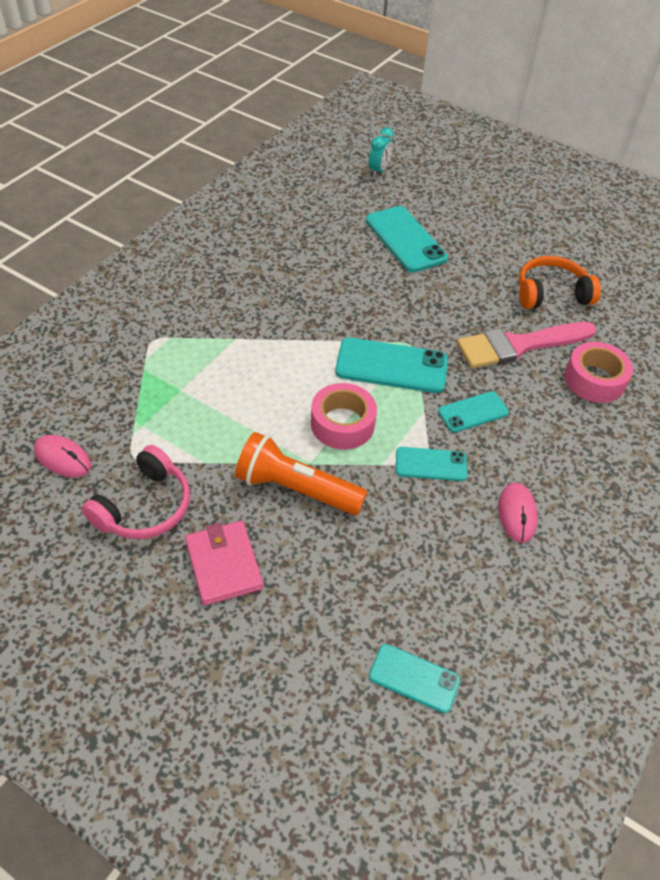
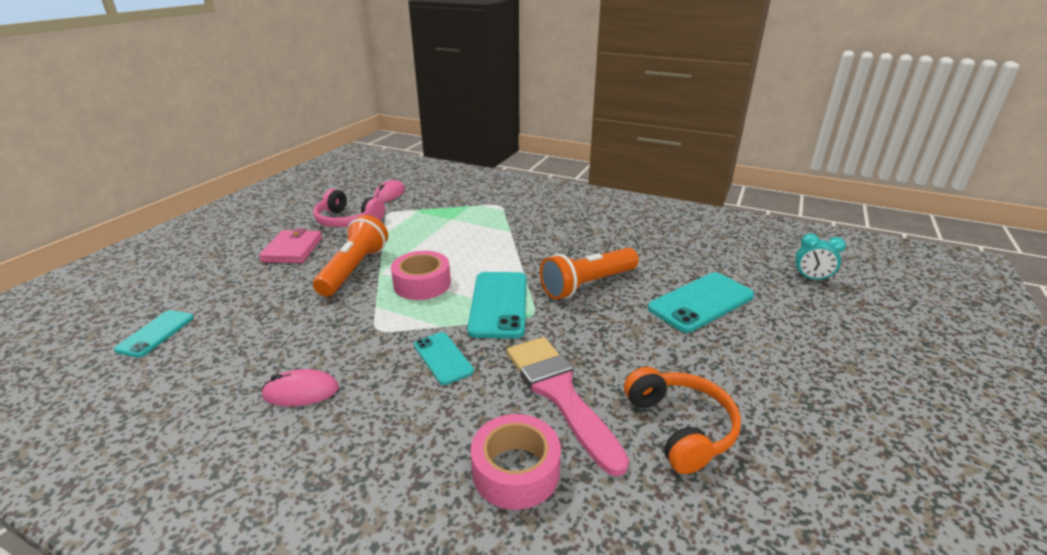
camera: 85 degrees right, 20 degrees down
(224, 564) = (293, 250): pink wallet -> pink wallet turned 60 degrees counterclockwise
(366, 299) = (587, 285): none -> orange flashlight
(431, 464) = (373, 333): turquoise phone -> none

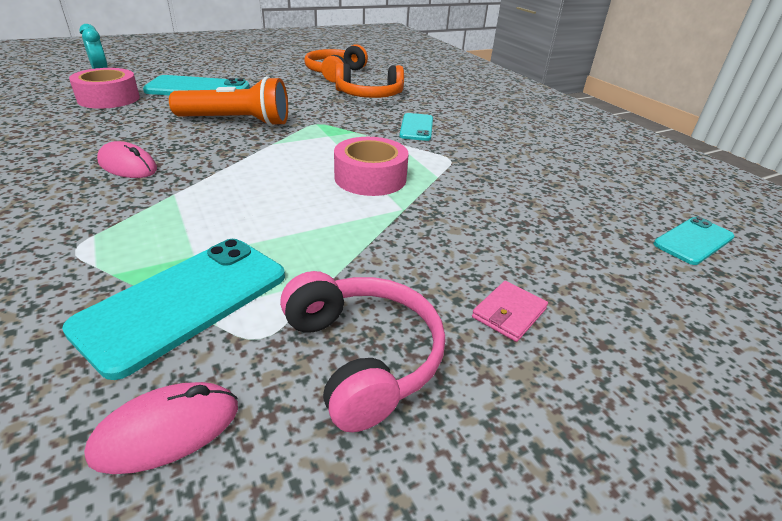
camera: 145 degrees left, 5 degrees up
(293, 250) = (509, 313): pink wallet -> pink wallet, size x0.59
(301, 392) = (531, 146): pink mouse -> pink mouse (128, 166)
(354, 269) = (430, 227): orange flashlight -> none
(498, 304) = (329, 137): turquoise phone -> turquoise phone (185, 301)
(516, 471) = (428, 88): pink tape -> pink tape (109, 98)
(559, 393) = (369, 95): pink brush -> orange headphones

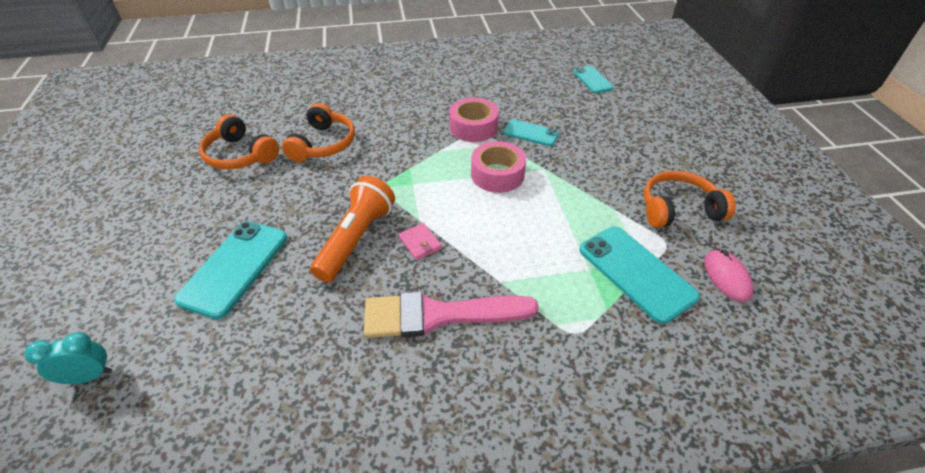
camera: 70 degrees left, 10 degrees up
(109, 98) = (226, 352): pink tape -> pink tape (473, 127)
(128, 166) = (438, 315): pink mouse -> pink brush
(362, 356) = (678, 209): pink headphones -> orange headphones
(416, 127) = (413, 133): turquoise phone -> turquoise phone (531, 133)
(509, 313) = (648, 156): pink wallet -> pink wallet (420, 243)

